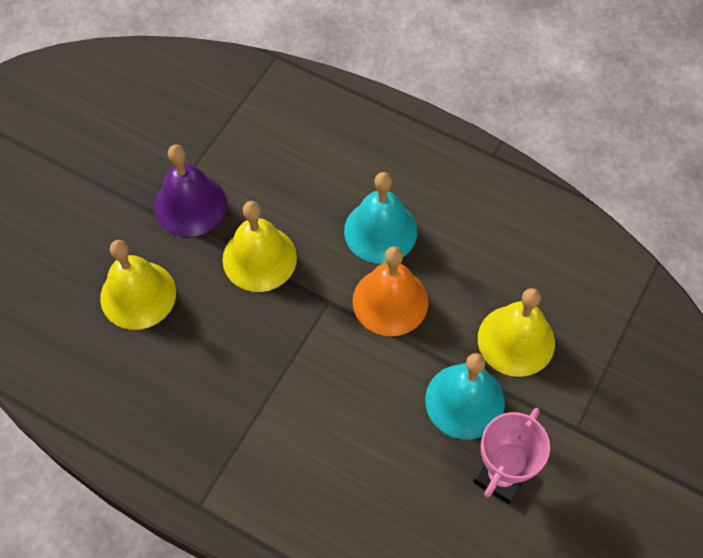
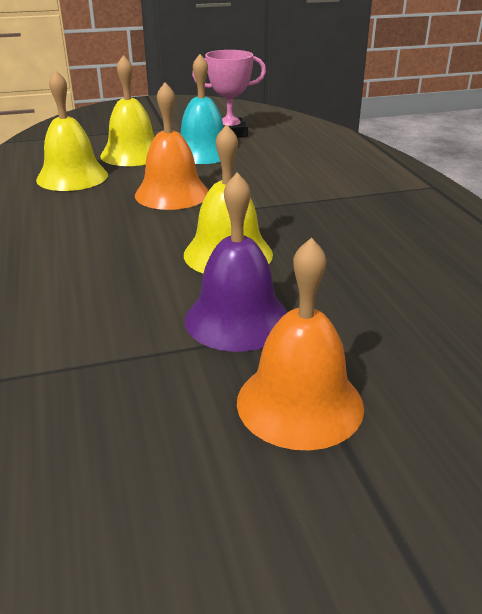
camera: 135 degrees left, 30 degrees down
(108, 175) = (299, 403): none -> orange bell
(138, 295) = (374, 288): yellow bell -> yellow bell (72, 177)
(380, 231) = (111, 221): turquoise bell -> none

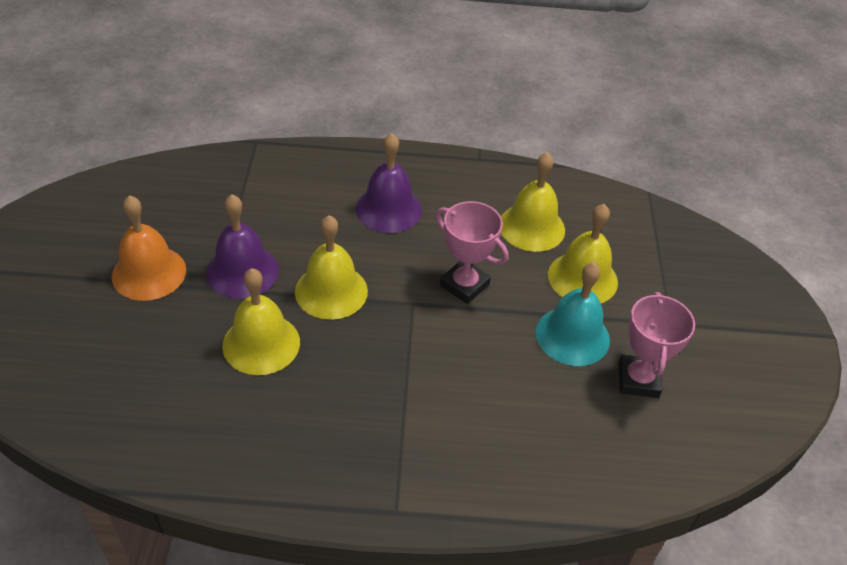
camera: 105 degrees right, 15 degrees up
(69, 246) = (388, 209): none -> purple bell
(172, 194) = (464, 285): orange bell -> pink trophy
(338, 276) = (261, 343): none -> yellow bell

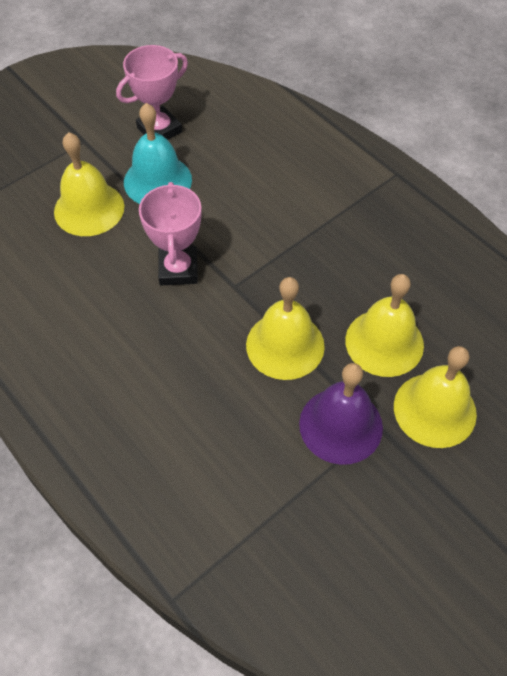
camera: 130 degrees left, 10 degrees up
(149, 273) = (428, 493): orange bell -> none
(388, 209) = (146, 387): purple bell -> none
(531, 227) = (60, 274): yellow bell -> yellow bell (434, 410)

